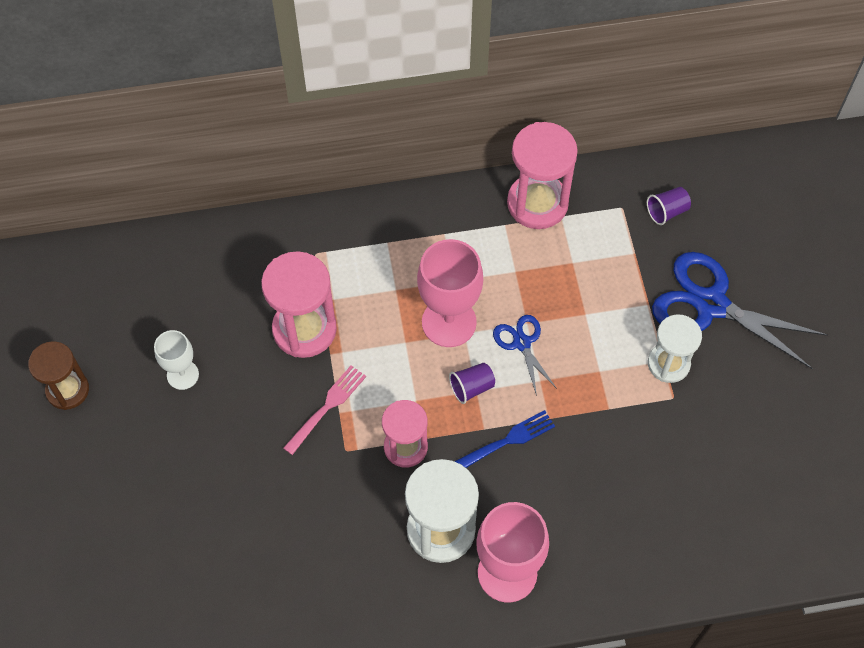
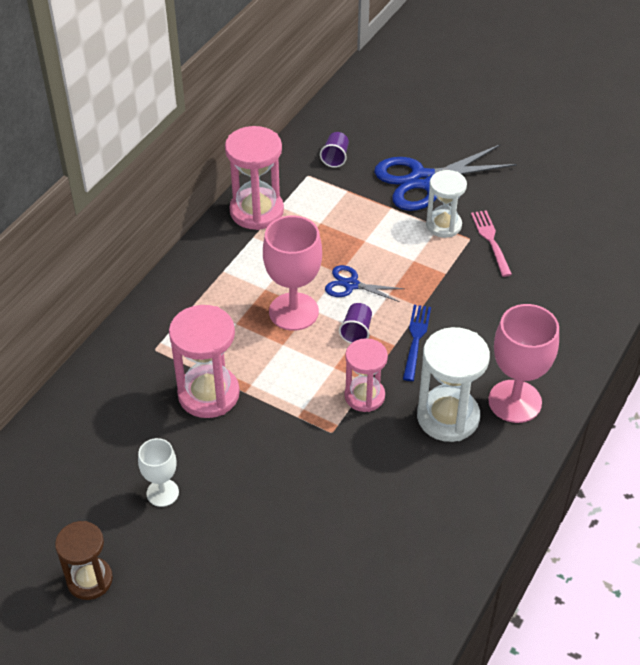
camera: 50 degrees left, 15 degrees down
(326, 408) = (286, 421): pink fork -> pink fork (491, 241)

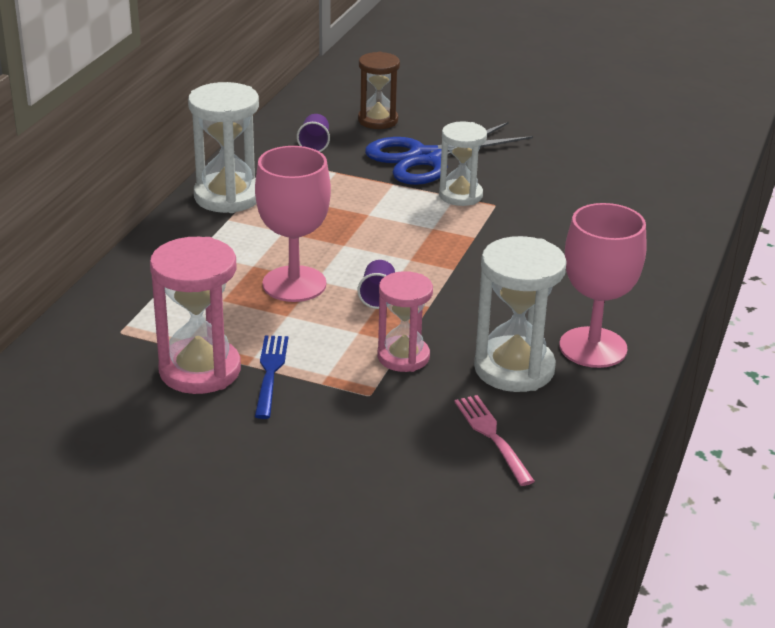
camera: 10 degrees left, 15 degrees down
(90, 580) = (68, 577): brown hourglass -> brown hourglass (378, 120)
(162, 493) = (156, 474): white goblet -> none
(256, 211) = (228, 196): pink hourglass -> white hourglass
(351, 285) = (361, 255): blue scissors -> none
(416, 340) = (454, 299): blue fork -> blue fork (270, 373)
(491, 241) = (521, 205): pink fork -> pink fork (493, 437)

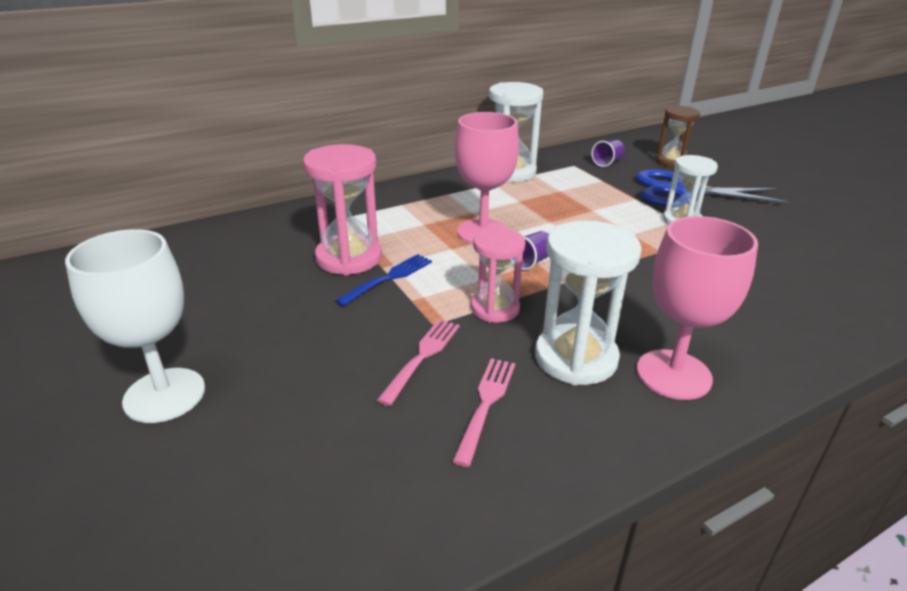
camera: 40 degrees right, 0 degrees up
(230, 566) = (164, 395): none -> white goblet
(399, 427) = (422, 357): none -> pink fork

